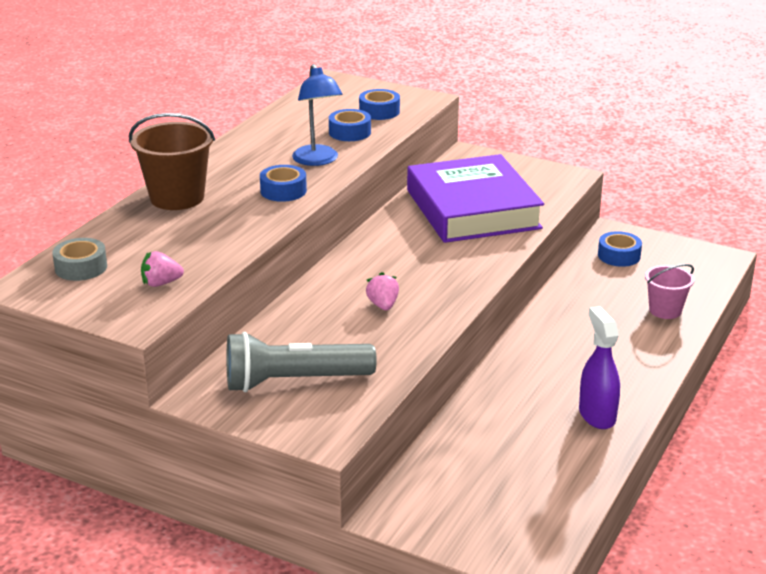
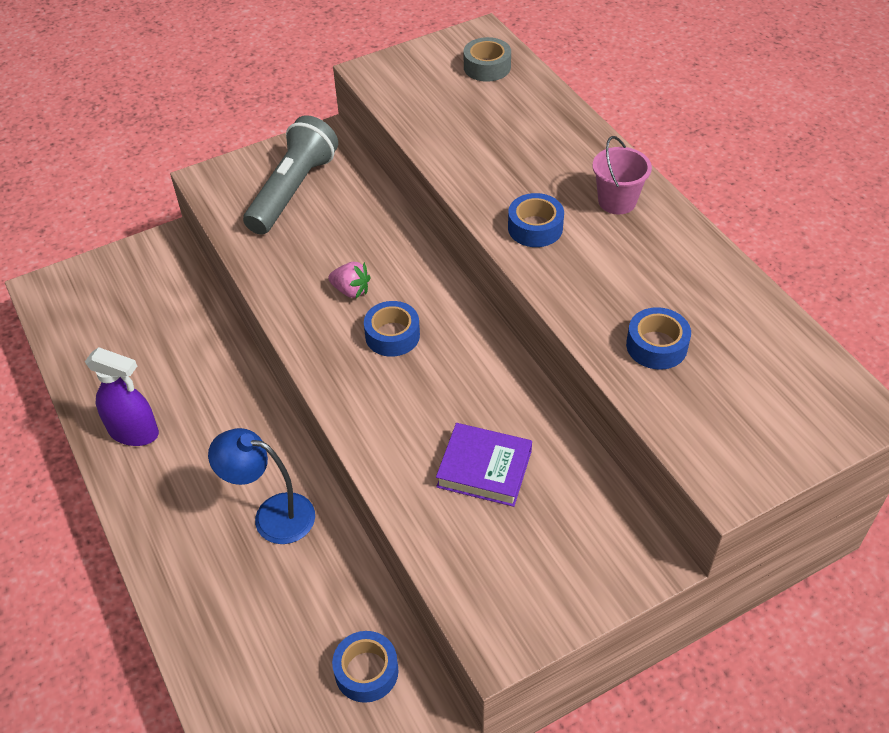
camera: 125 degrees right, 20 degrees up
(161, 283) = (419, 98): pink strawberry -> none
(177, 198) = (579, 153): brown bucket -> none
(317, 160) = (592, 283): blue lamp -> blue lamp (272, 515)
(379, 111) = (709, 407): blue tape -> blue tape (392, 335)
(473, 209) = (484, 469): purple book -> purple book, size x0.48
(665, 310) = (220, 624): pink bucket -> pink bucket (617, 201)

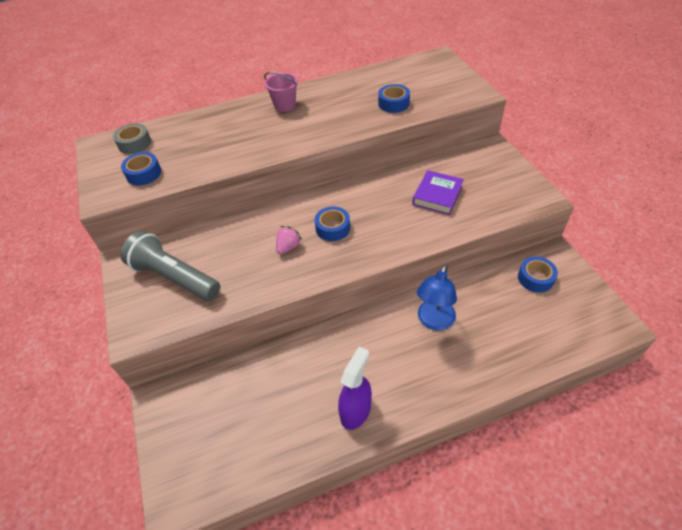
camera: 80 degrees left, 0 degrees up
(535, 228) = (295, 135): blue tape -> blue tape (143, 173)

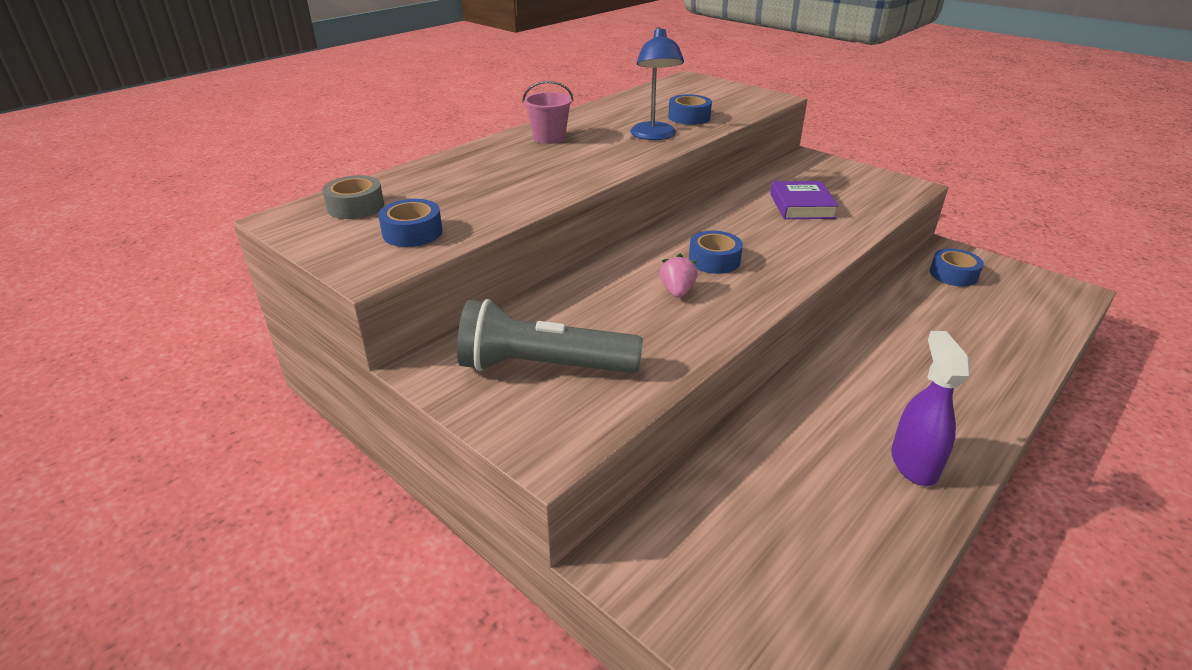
camera: 30 degrees left, 15 degrees down
(434, 321) = (897, 343): blue lamp -> blue lamp (654, 136)

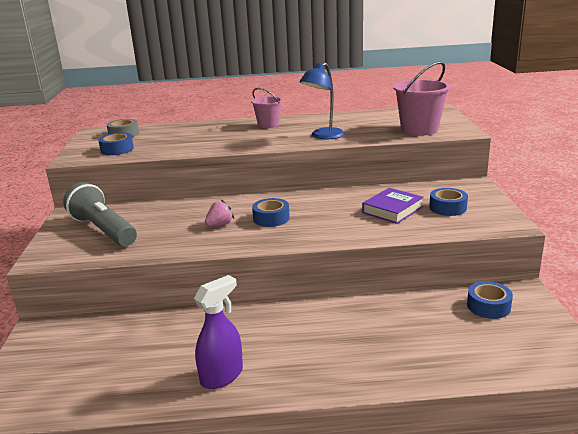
camera: 45 degrees right, 10 degrees down
(689, 117) = (371, 131): blue tape -> blue tape (447, 208)
(730, 104) = (419, 129): none -> pink bucket

